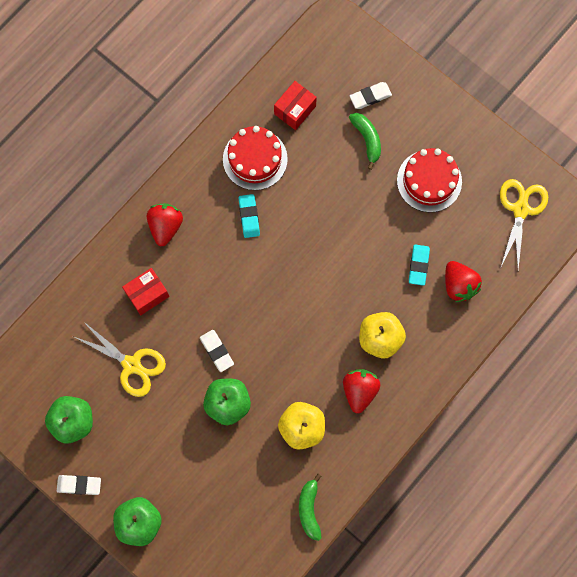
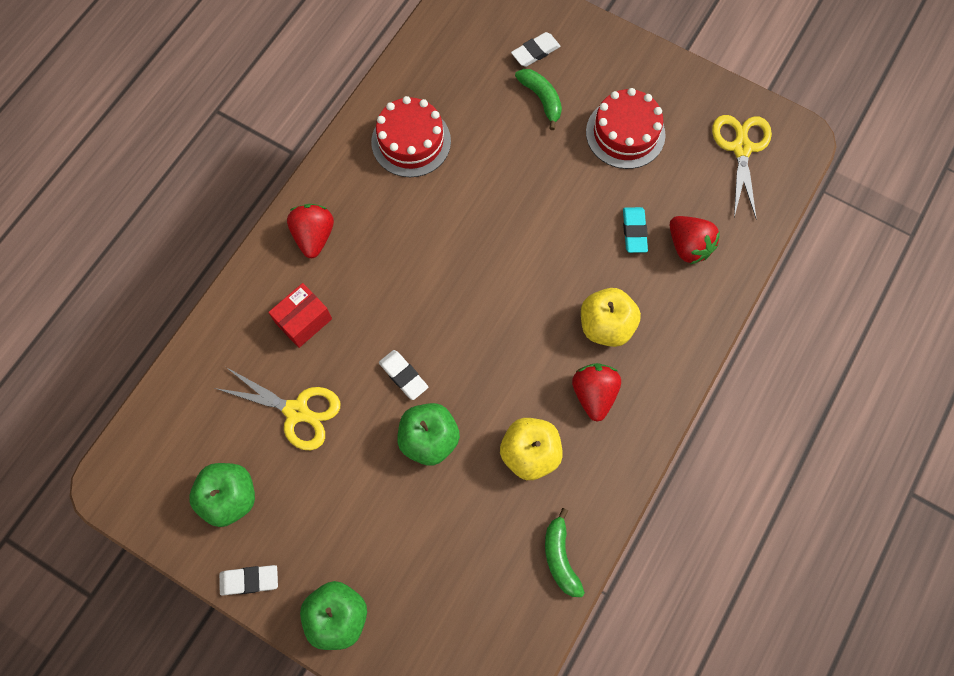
camera: 10 degrees left, 5 degrees down
(249, 217) = (415, 208): turquoise eraser -> none
(295, 110) = (449, 80): red box -> none

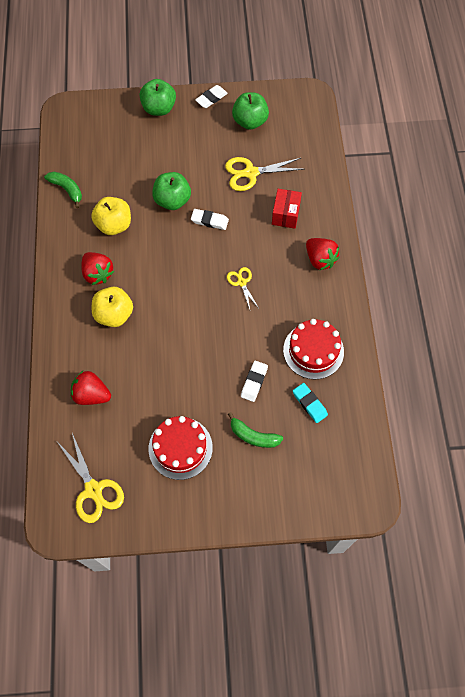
camera: 145 degrees right, 5 degrees down
(427, 268) = (241, 282): none -> yellow scissors
(535, 52) = (283, 470): white eraser -> white eraser (254, 382)
(634, 231) = (132, 382): turquoise eraser -> turquoise eraser (309, 404)

